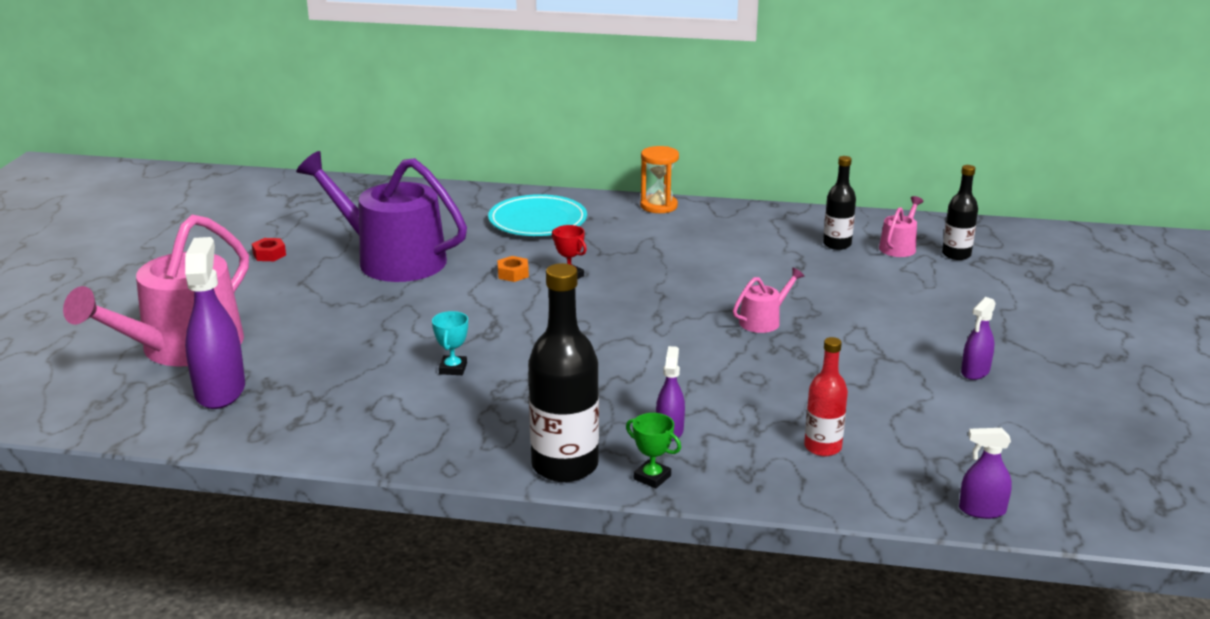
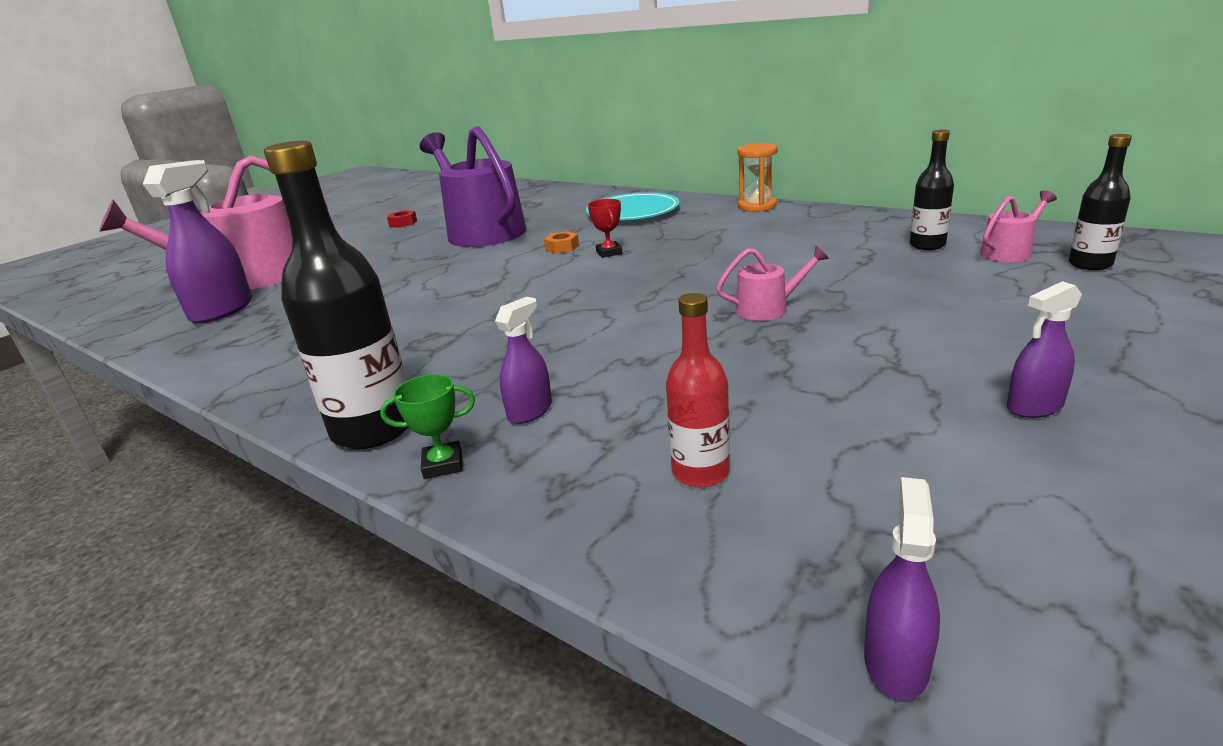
camera: 30 degrees right, 0 degrees up
(453, 368) = (409, 316): turquoise trophy -> none
(652, 477) = (443, 465): green trophy -> green trophy turned 75 degrees counterclockwise
(982, 510) = (896, 662): purple spray bottle -> purple spray bottle turned 75 degrees clockwise

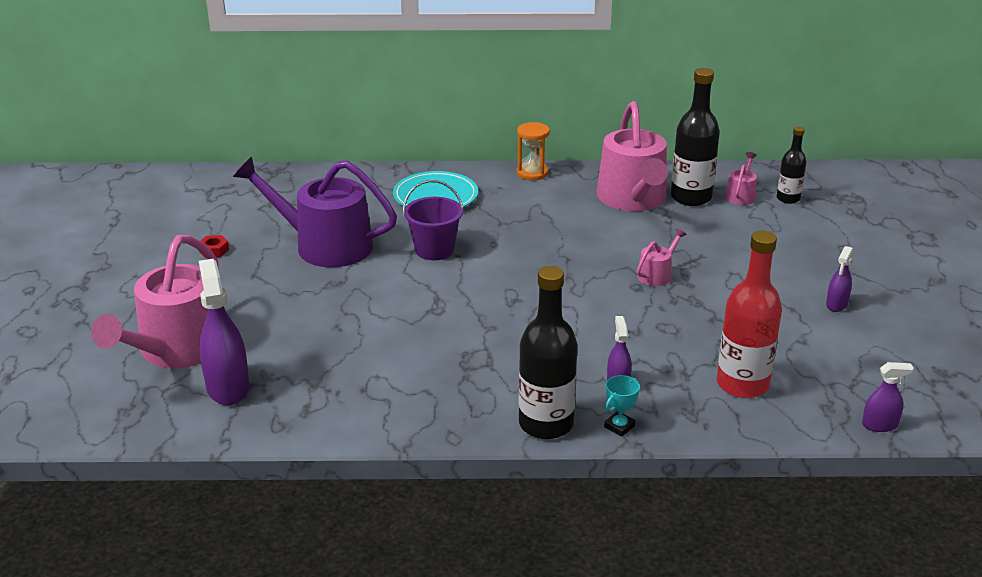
camera: 40 degrees left, 5 degrees up
(443, 465) = (619, 426): green trophy -> turquoise trophy
(562, 247) = (434, 250): orange nut -> purple bucket
(609, 253) = (482, 247): red trophy -> none
(700, 472) = (742, 384): red bottle -> red bottle, size x1.75
(844, 237) = (633, 199): none -> pink watering can
(896, 662) = (879, 425): purple spray bottle -> purple spray bottle turned 105 degrees clockwise
(927, 245) = (691, 197): black bottle -> black bottle, size x1.75

